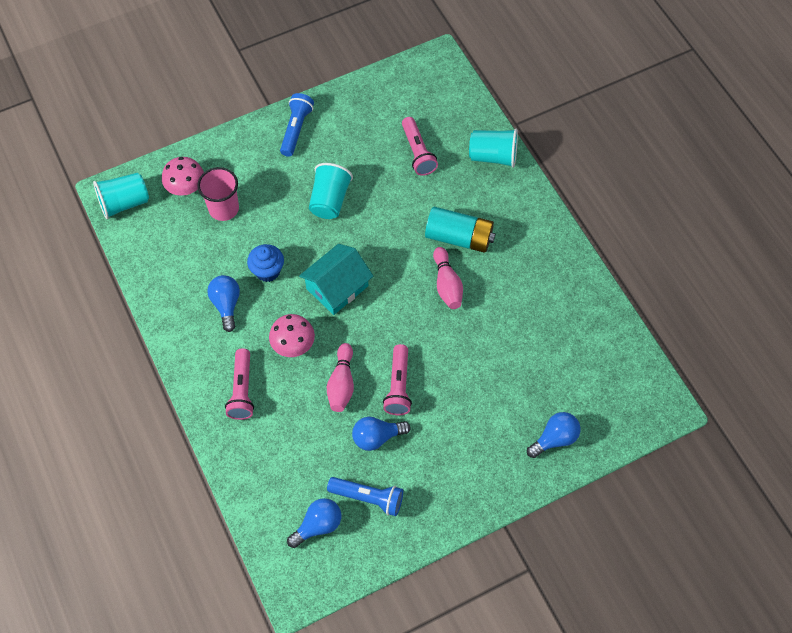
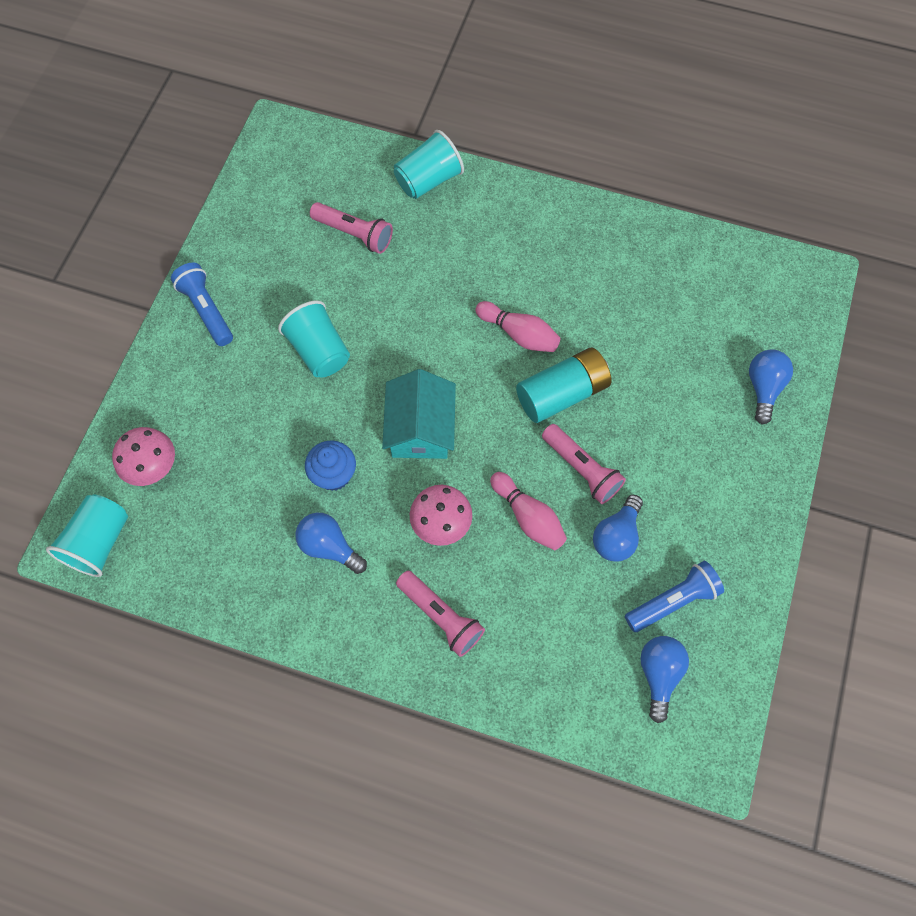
camera: 45 degrees left, 5 degrees up
(224, 208) = (217, 453): pink cup -> none
(459, 237) = (481, 281): turquoise battery -> turquoise battery (562, 394)

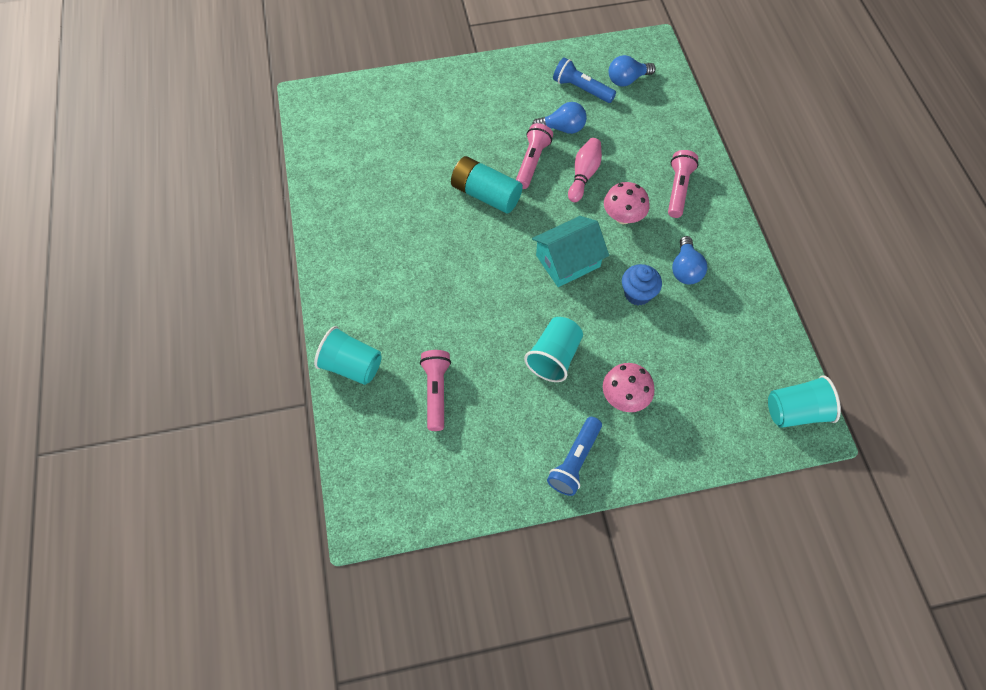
camera: 120 degrees left, 5 degrees down
(153, 467) = (720, 413): pink mushroom -> pink mushroom (624, 397)
(519, 334) = (456, 239): pink bowling pin -> none
(763, 388) = (411, 96): blue light bulb -> none

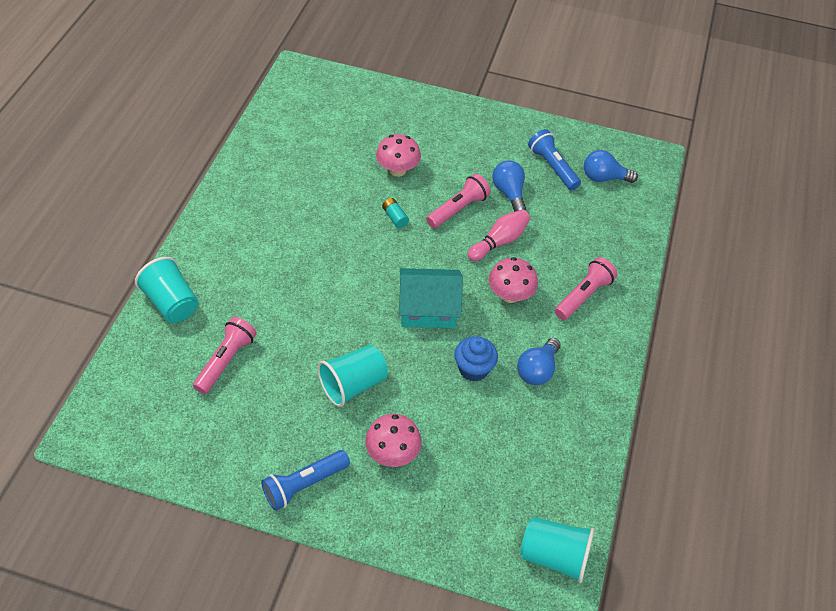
camera: 25 degrees right, 10 degrees down
(458, 151) = (397, 170): none -> pink mushroom
(486, 194) = (395, 217): turquoise battery -> turquoise battery, size x0.43
(562, 128) = (509, 193): blue light bulb -> blue light bulb turned 135 degrees counterclockwise

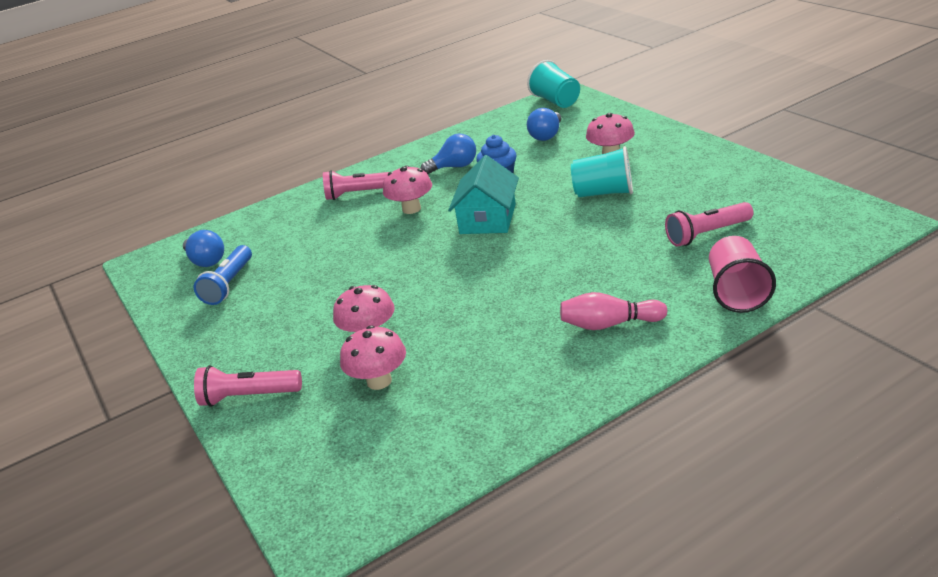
camera: 130 degrees left, 20 degrees down
(171, 303) = (737, 292): turquoise cup -> pink cup
(304, 484) = (693, 156): blue flashlight -> none
(356, 146) = (379, 381): none -> pink mushroom
(395, 217) = (430, 292): turquoise battery -> none
(428, 309) = (488, 219): turquoise house -> turquoise house turned 60 degrees clockwise
(458, 209) = (363, 279): pink flashlight -> pink flashlight (248, 397)
(499, 242) = (366, 244): pink bowling pin -> pink bowling pin (609, 324)
(509, 193) = (300, 277): blue light bulb -> blue light bulb (546, 135)

